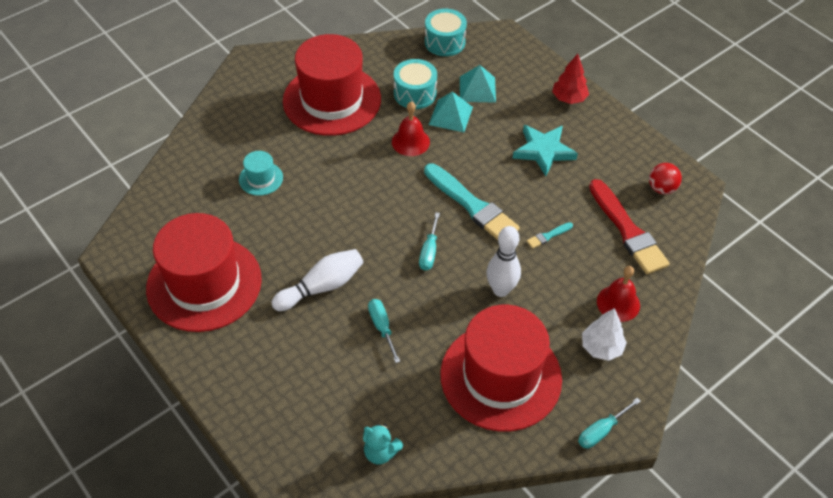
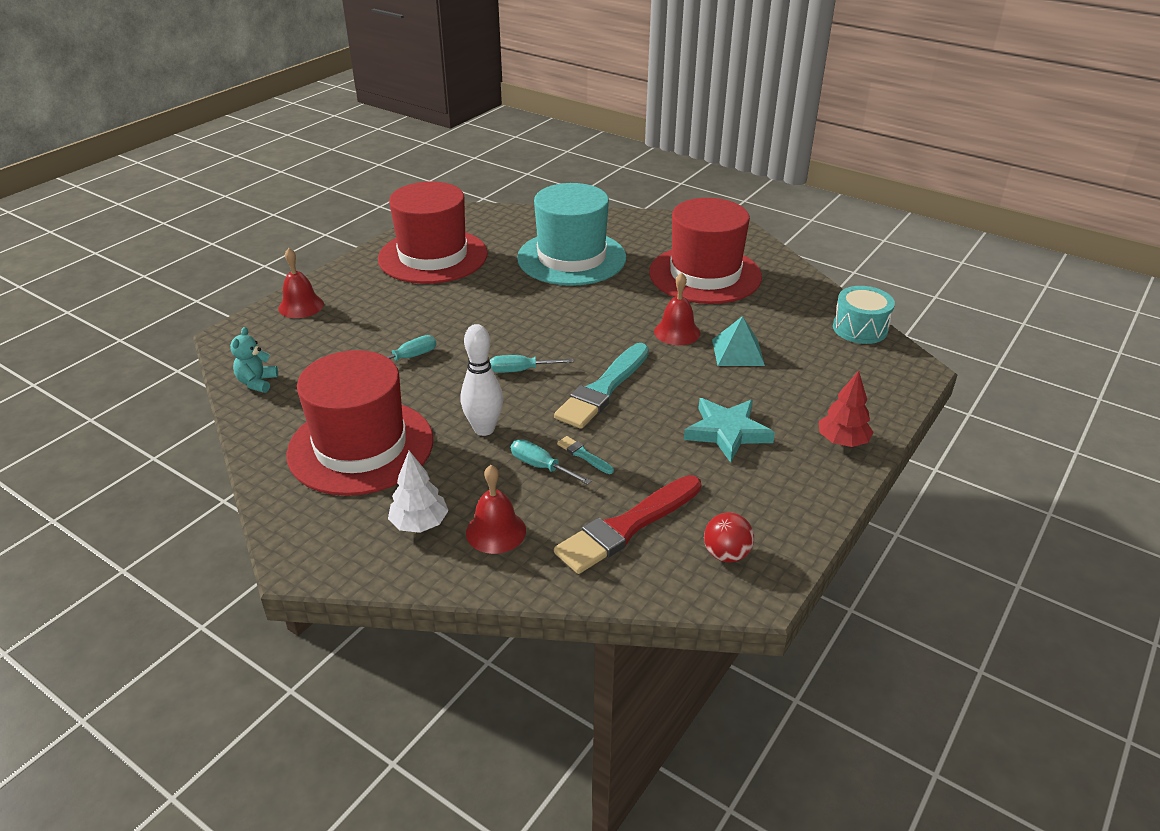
camera: 75 degrees right, 15 degrees down
(253, 408) = (301, 306): none -> red bell
(261, 178) = (571, 258): turquoise hat -> turquoise hat, size x2.38
(322, 287) = (449, 314): white bowling pin -> none
(415, 93) = (755, 322): turquoise drum -> none
(477, 89) = (798, 364): turquoise pyramid -> none
(601, 431) = (294, 538): turquoise screwdriver -> turquoise screwdriver (541, 466)

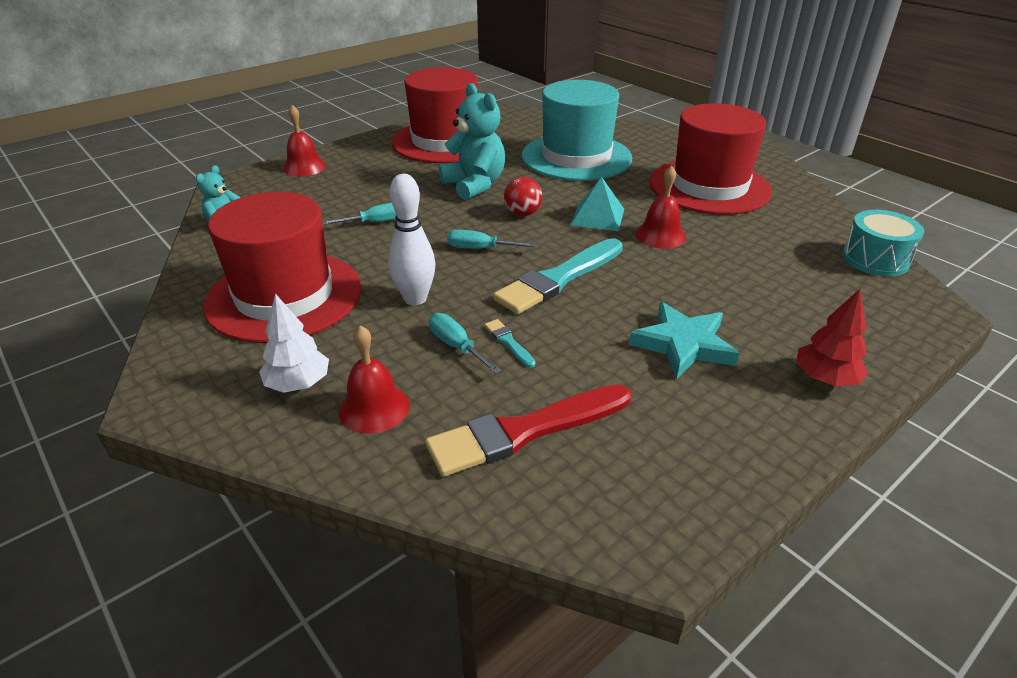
camera: 15 degrees right, 0 degrees up
(486, 303) = (474, 185): none -> turquoise teddy bear
(726, 554) = (635, 490): red ball -> red ball (522, 213)
(738, 352) = (722, 263): turquoise pyramid -> turquoise pyramid (597, 217)

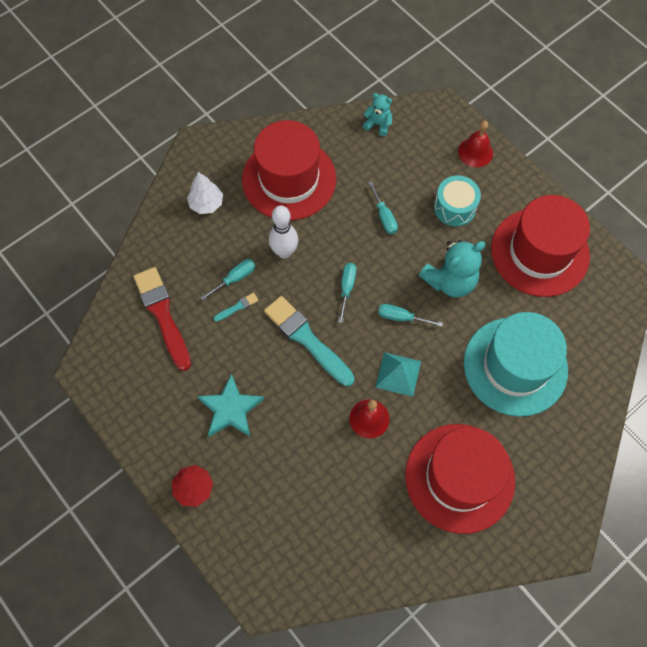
camera: 90 degrees right, 30 degrees up
(374, 408) = (185, 242): red bell -> none
(522, 213) = (401, 317): red ball -> turquoise screwdriver
(875, 259) = (334, 582): turquoise drum -> turquoise drum (454, 207)

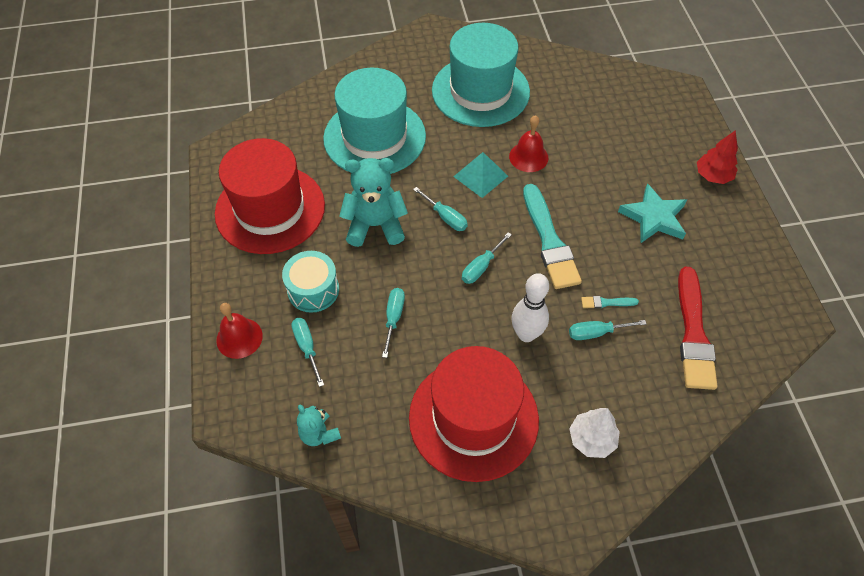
camera: 150 degrees left, 10 degrees down
(426, 168) = (307, 347): none -> turquoise screwdriver
(459, 477) = (480, 91): red hat -> turquoise hat

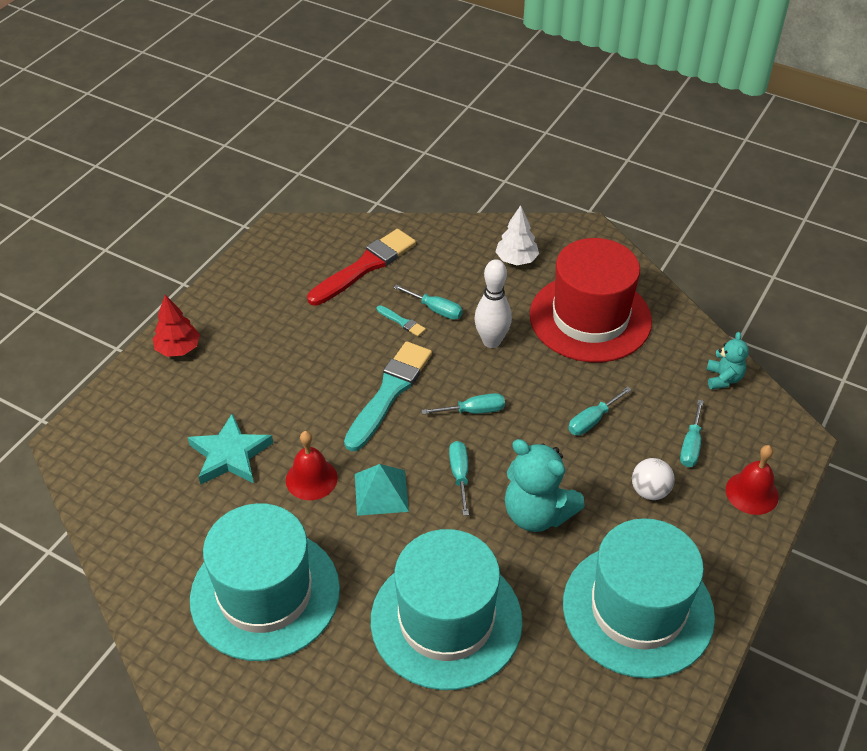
camera: 140 degrees left, 10 degrees down
(270, 209) = (638, 609): red hat -> turquoise hat
(313, 290) = (650, 491): turquoise drum -> white ball
(654, 217) = (277, 352): turquoise star -> turquoise star (230, 455)

